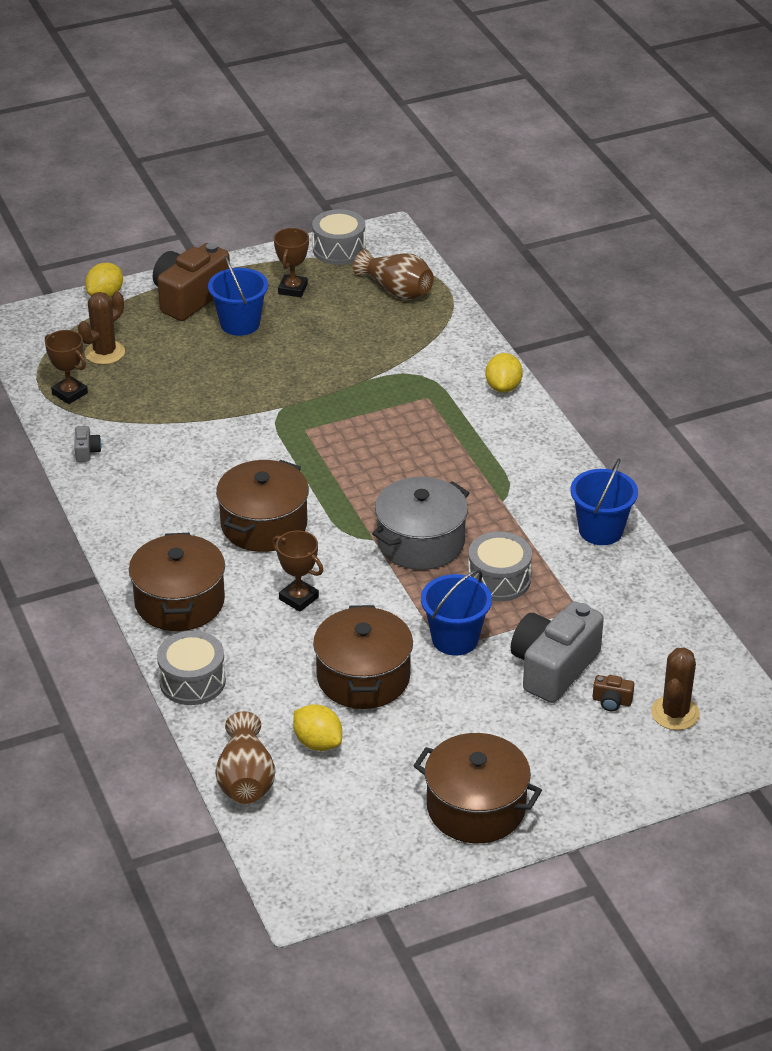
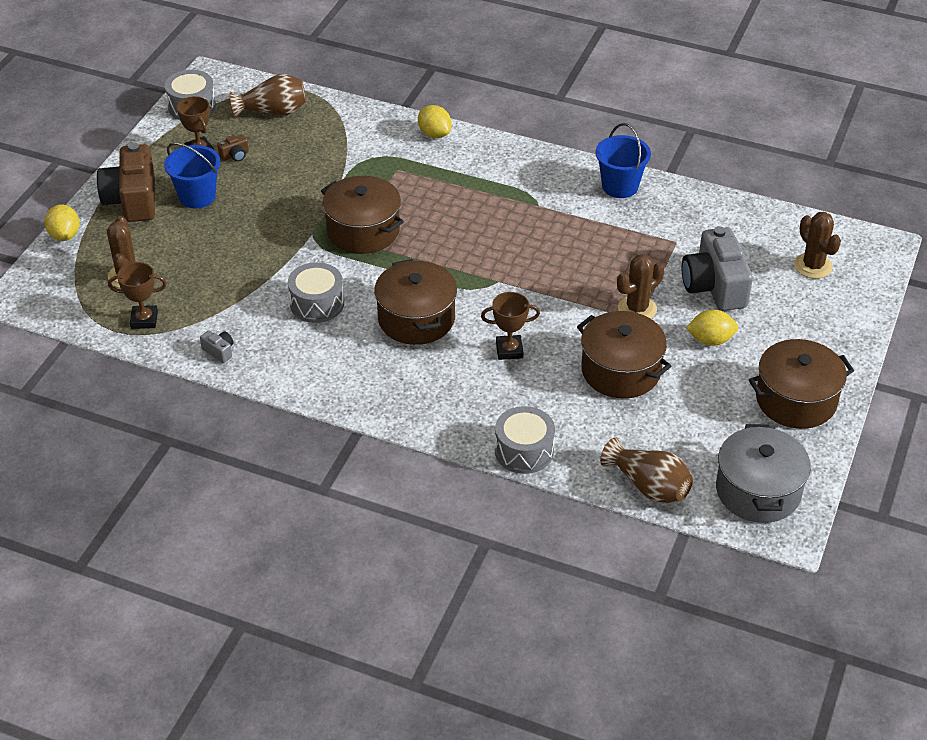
camera: 45 degrees left, 5 degrees up
(179, 602) = (438, 406): brown pot -> brown pot (363, 230)
(318, 742) = (655, 430): yellow lemon -> yellow lemon (710, 340)
(420, 542) = (529, 263): grey pot -> grey pot (758, 491)
(455, 639) = (637, 309): blue bucket -> brown cactus
(499, 579) = (608, 255): grey drum -> grey drum (317, 303)
(611, 701) = (772, 283): brown camera -> brown camera (235, 155)

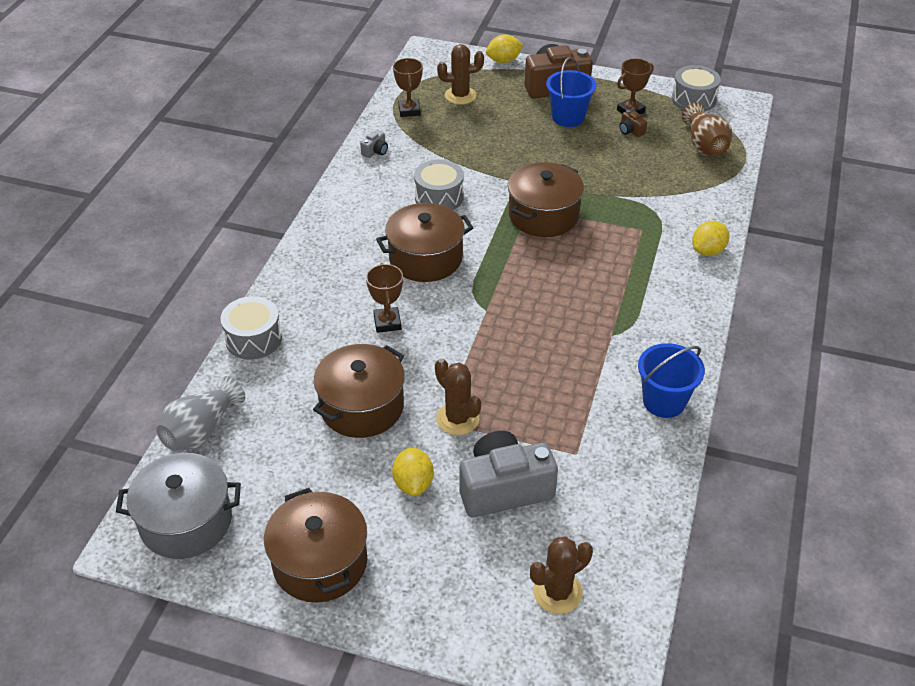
camera: 85 degrees right, 0 degrees up
(648, 486) = (201, 430): brown vase -> grey vase

